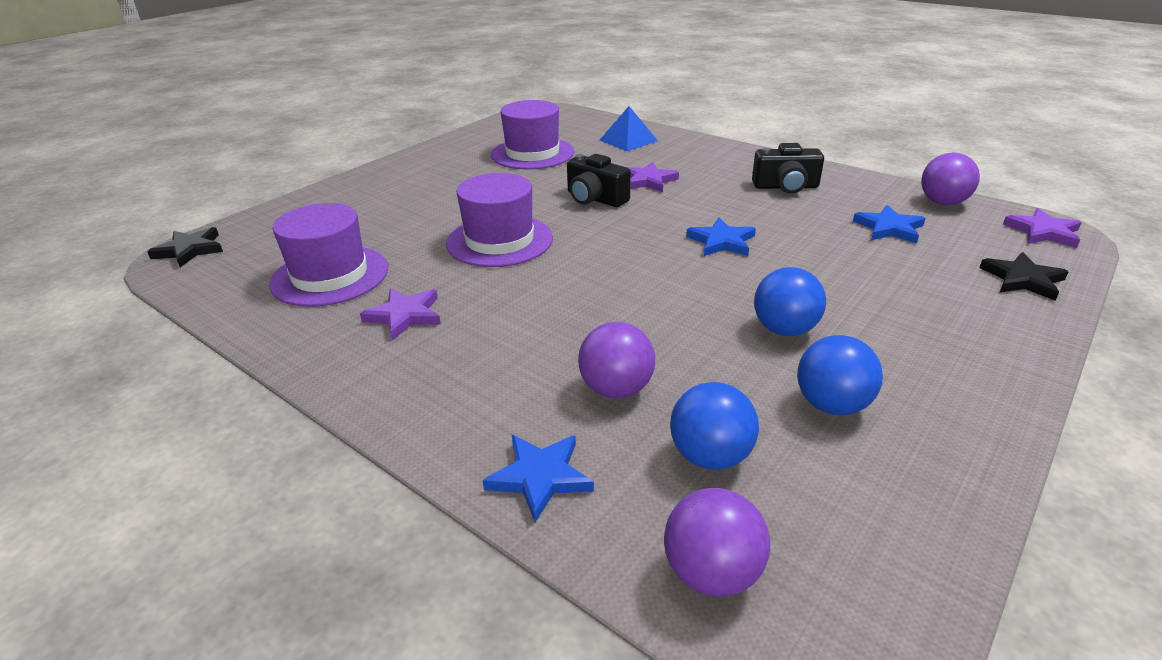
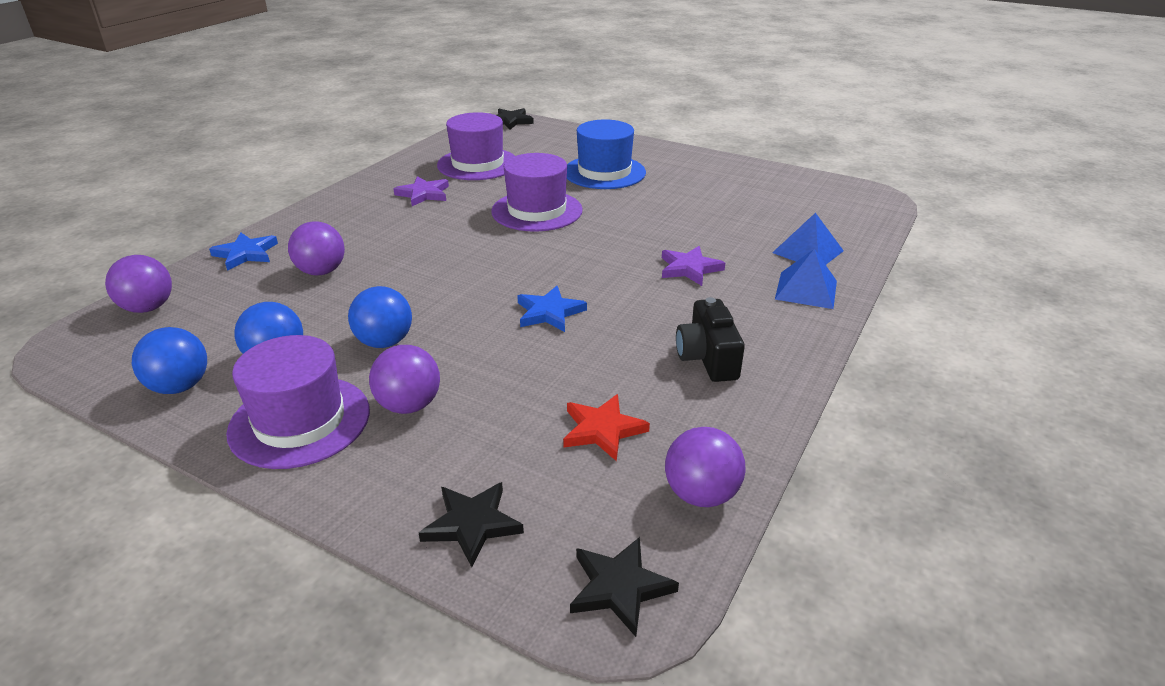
camera: 80 degrees right, 0 degrees up
(419, 201) = (604, 172): none -> blue hat
(532, 153) = (736, 204): purple hat -> purple hat (300, 421)
(595, 199) = (633, 243): black camera -> none
(687, 148) = (806, 290): none -> blue pyramid
(710, 456) = (240, 307): blue ball -> blue ball (180, 386)
(889, 228) = (602, 430): blue star -> red star
(889, 311) = (409, 405): none -> purple ball
(1043, 232) = (619, 587): purple star -> black star

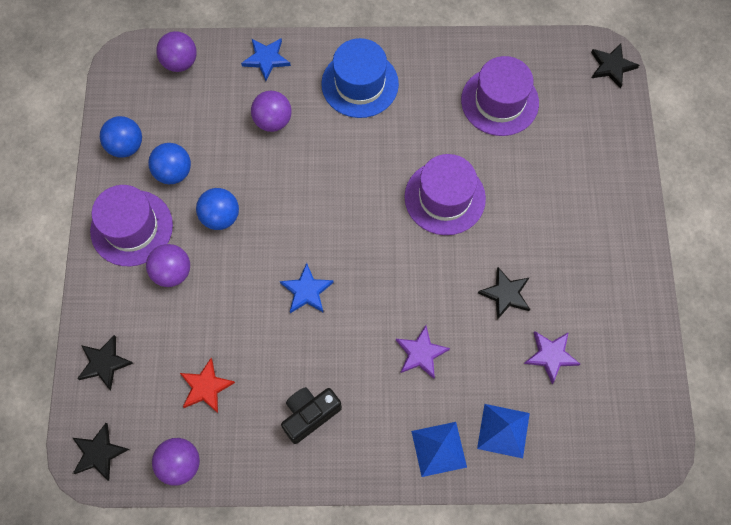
camera: 60 degrees right, 35 degrees up
(423, 194) = (420, 101): purple star -> purple star (551, 355)
(604, 172) = (551, 207): blue hat -> blue hat (360, 84)
(666, 212) = (505, 294): none -> black star

